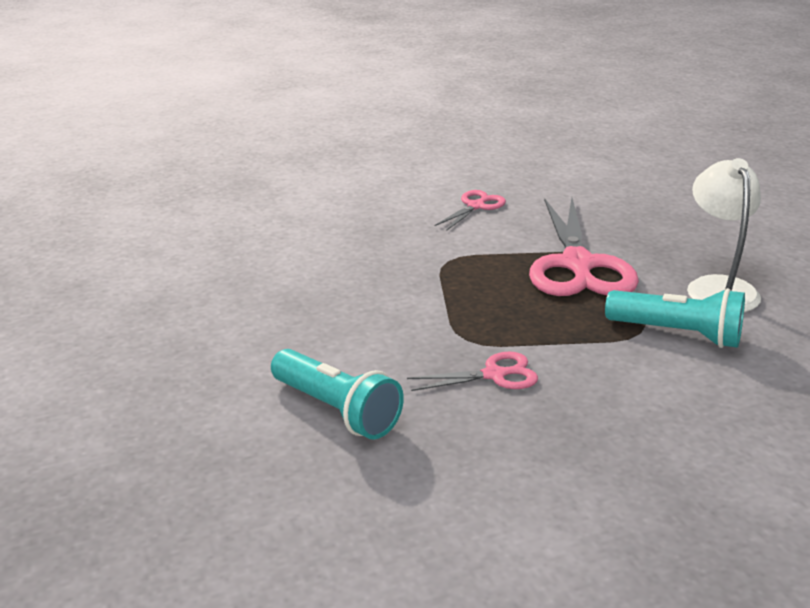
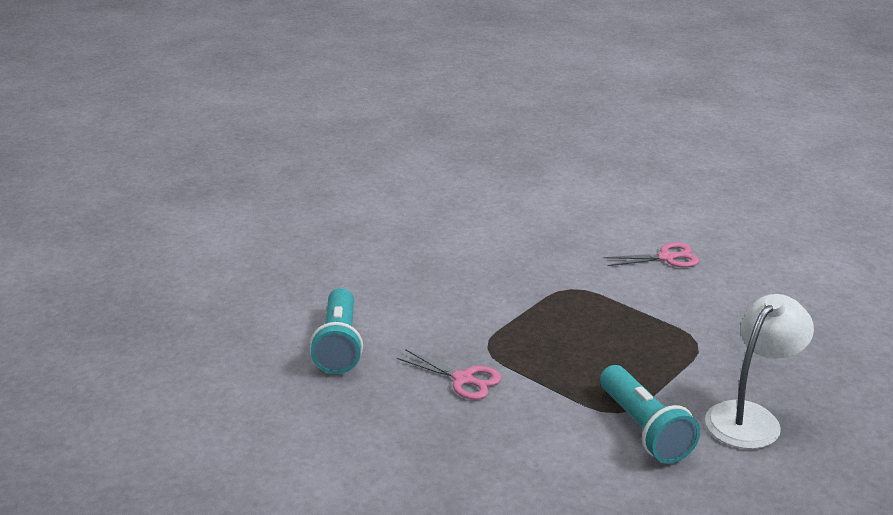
camera: 45 degrees right, 0 degrees up
(577, 265) = (663, 340): pink scissors -> none

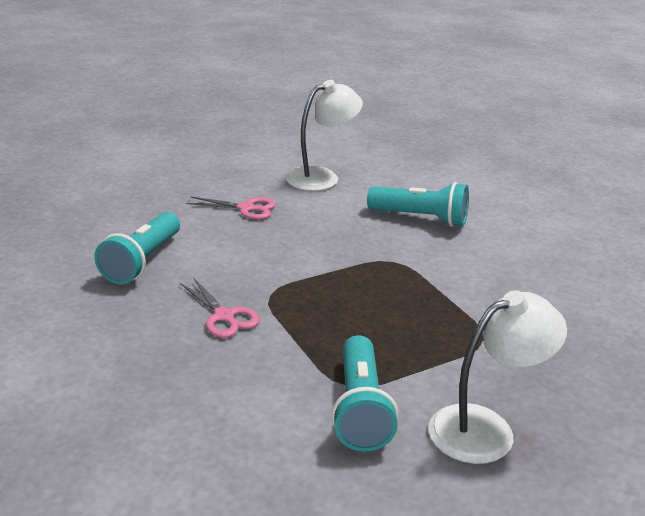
camera: 20 degrees right, 0 degrees up
(439, 215) = (322, 177): none -> white lamp
(564, 239) = (421, 218): none -> turquoise flashlight
(667, 258) = (510, 254): pink scissors -> pink scissors (246, 208)

